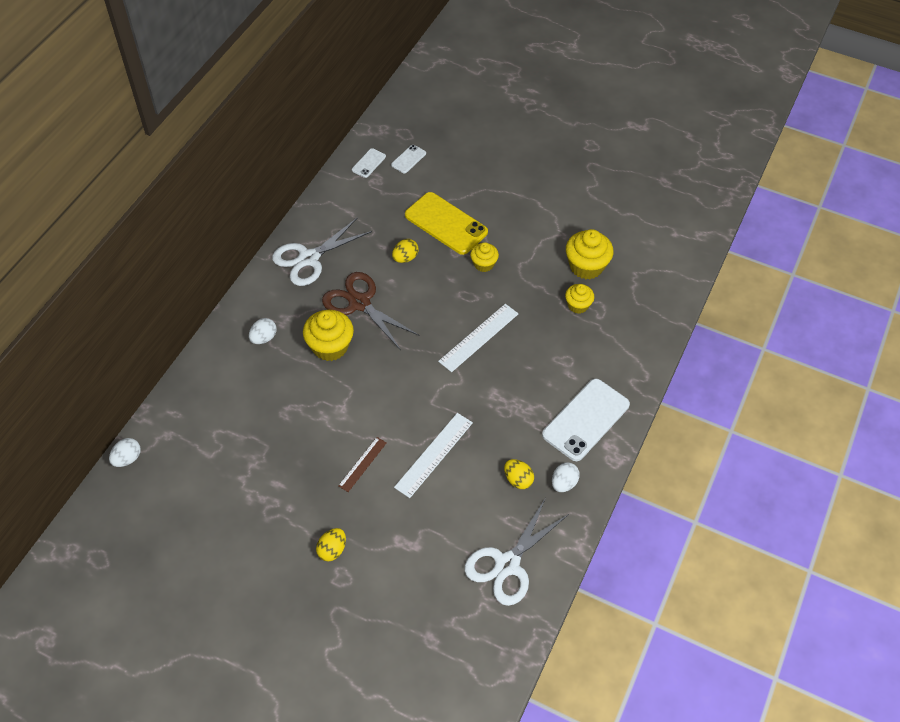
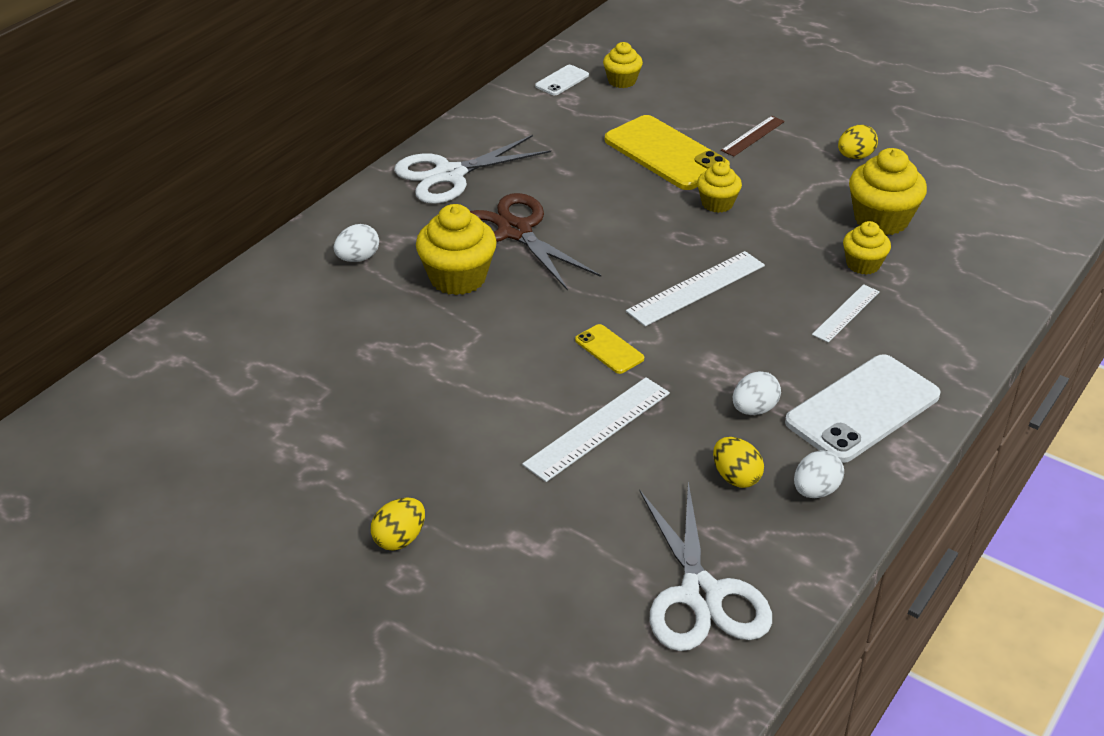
camera: 10 degrees right, 15 degrees down
(127, 459) = (104, 382): white egg -> white egg (754, 409)
(362, 464) = (476, 428): brown ruler -> brown ruler (752, 136)
(405, 258) = (596, 186): yellow egg -> yellow egg (855, 156)
(408, 159) = (622, 81): white phone -> yellow cupcake
(432, 393) = (609, 349): none -> yellow phone
(507, 564) = (700, 594): white scissors -> white scissors turned 60 degrees counterclockwise
(570, 346) = (846, 313): none -> white ruler

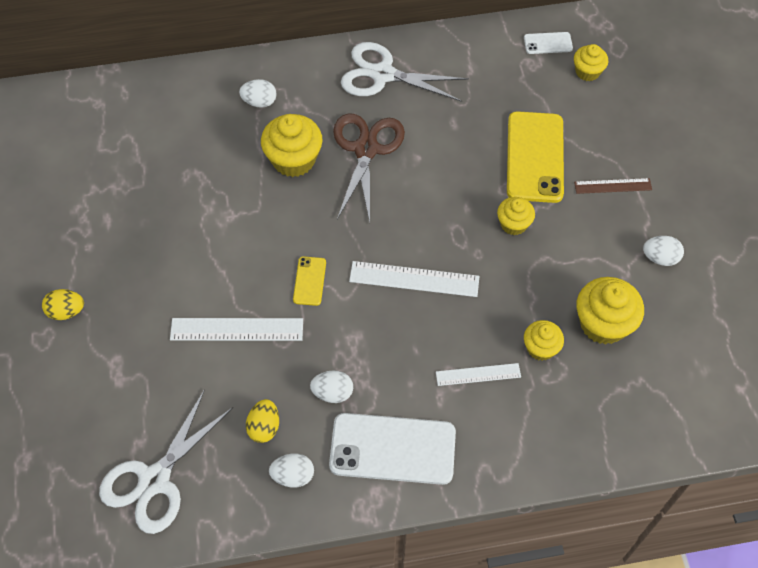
camera: 45 degrees right, 20 degrees up
(855, 156) = (660, 258): yellow egg -> white egg

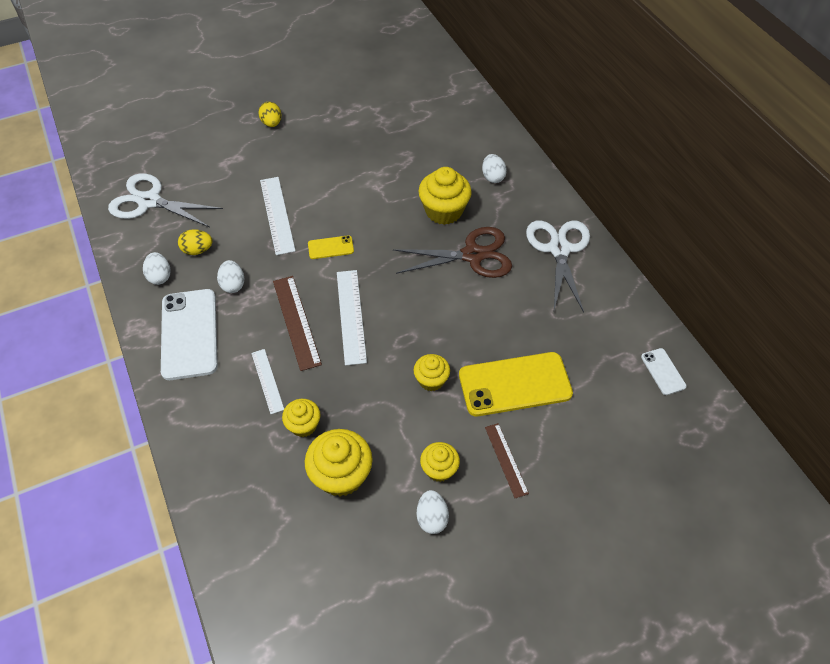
camera: 75 degrees right, 5 degrees down
(406, 334) = (296, 321): none -> brown ruler
(587, 72) = (643, 413): yellow cupcake -> yellow cupcake (439, 469)

